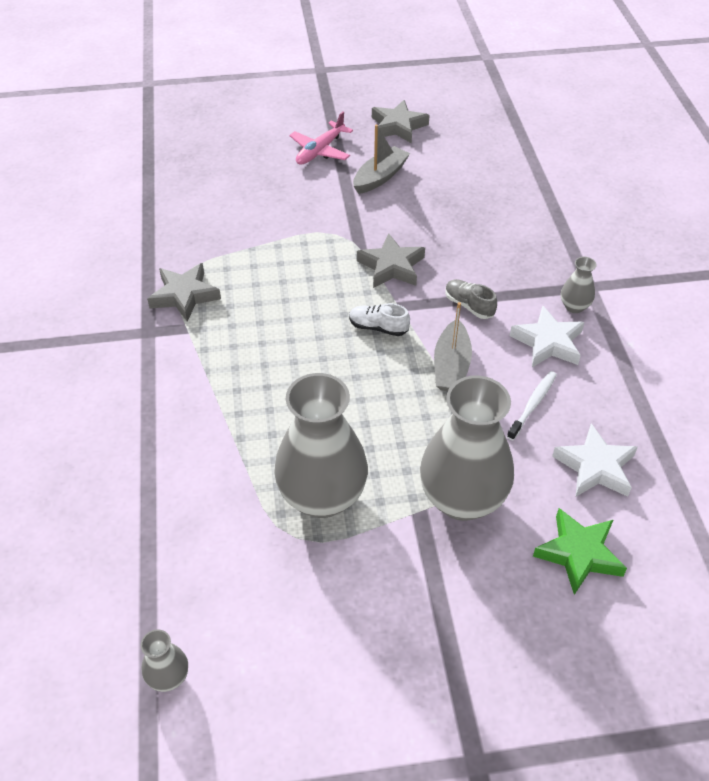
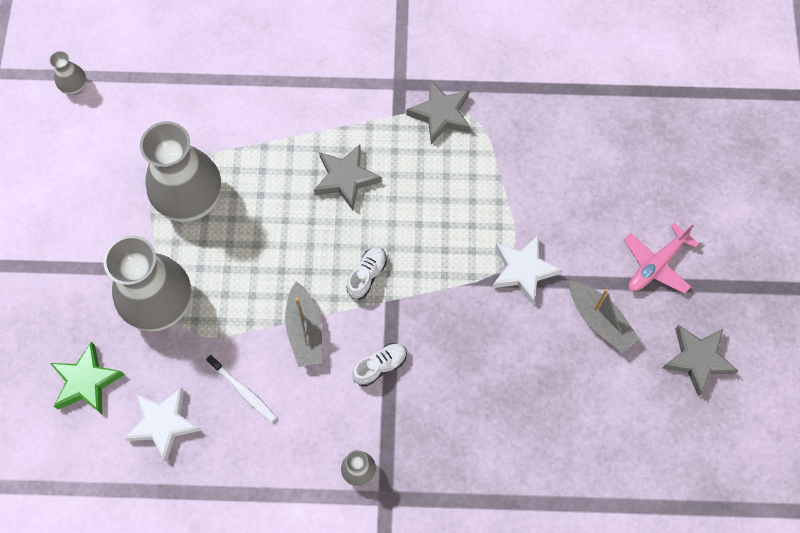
camera: 100 degrees right, 20 degrees up
(320, 150) = (656, 264): pink plane -> pink plane turned 90 degrees counterclockwise
(391, 266) = (449, 304): grey star -> grey star (345, 179)
(451, 366) = (305, 330): grey boat -> grey boat turned 120 degrees counterclockwise
(469, 305) = (380, 366): grey shoe -> white shoe
(548, 342) = (315, 429): white star -> white star (523, 270)

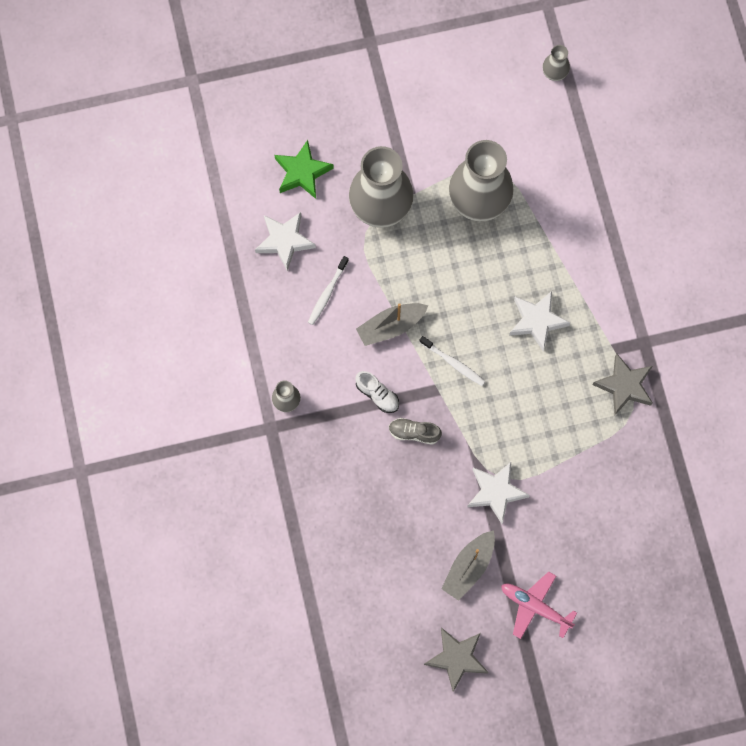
camera: 75 degrees right, 5 degrees up
(345, 179) = (537, 321): grey star -> white star
(367, 276) = (453, 363): white shoe -> white toothbrush
(435, 338) = (414, 433): none -> grey shoe

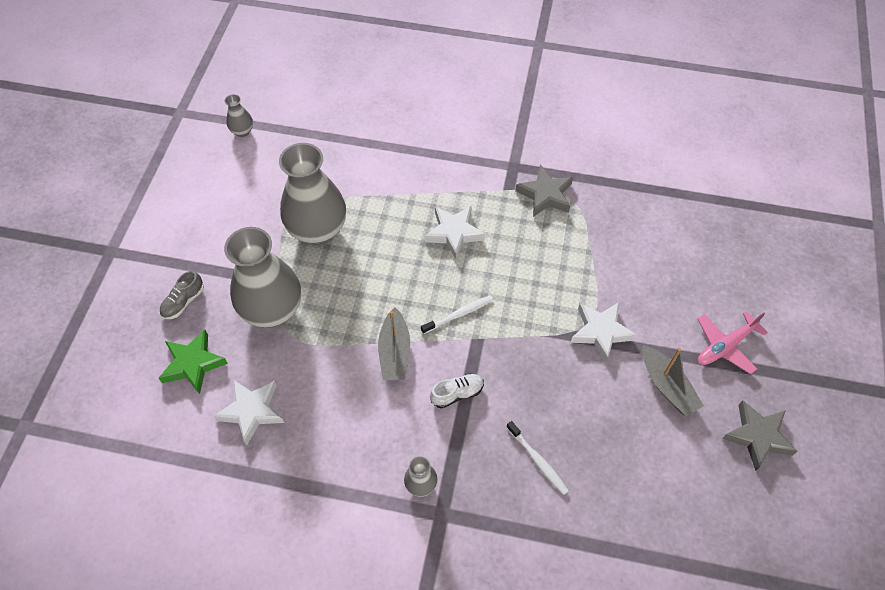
camera: 65 degrees left, 15 degrees down
(327, 293) = (329, 394): white toothbrush -> white toothbrush (537, 460)
(414, 433) = (511, 377): grey shoe -> grey shoe (183, 302)

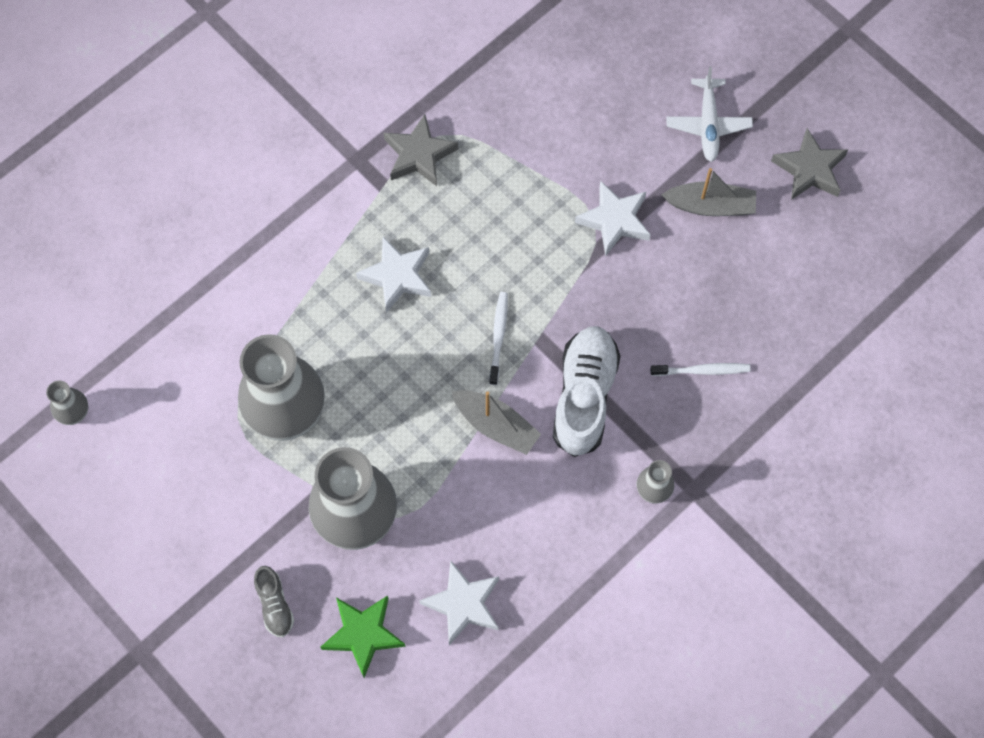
camera: 55 degrees left, 10 degrees up
(457, 393) = (584, 396): white shoe -> white shoe, size x2.02
(725, 346) = (708, 124): pink plane -> white plane

